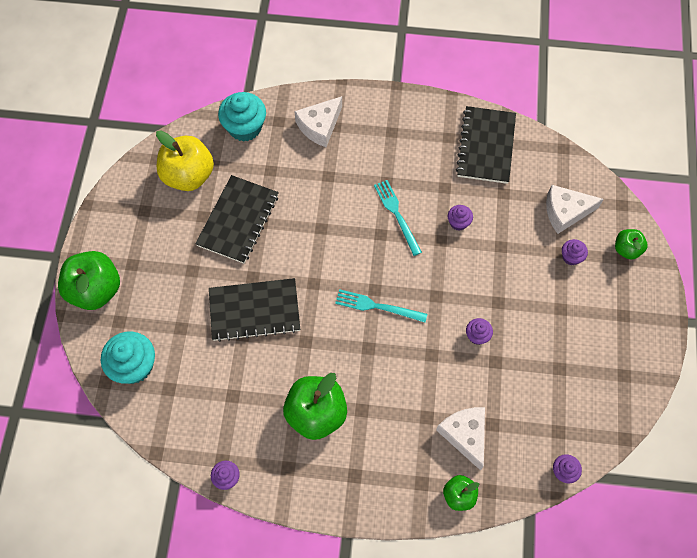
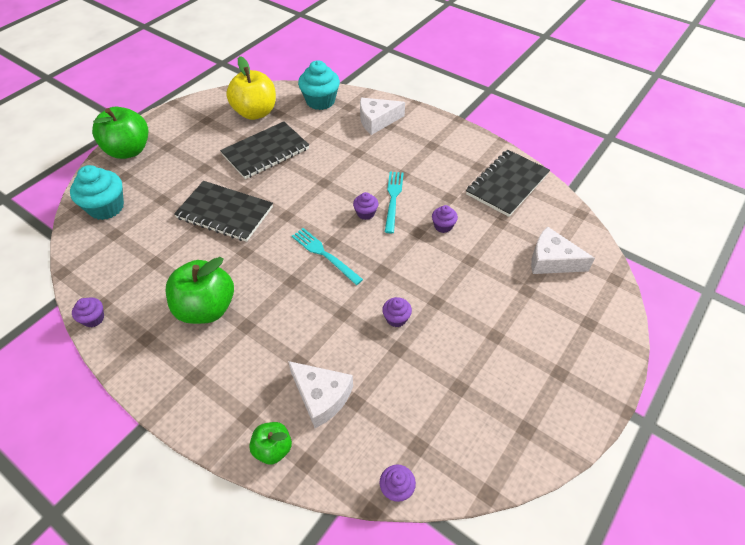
camera: 30 degrees right, 15 degrees down
(465, 435) = (321, 396): white cheese -> white cheese turned 120 degrees clockwise
(571, 257) = (534, 298): purple cupcake -> purple cupcake (365, 213)
(626, 249) = (598, 317): green apple -> none

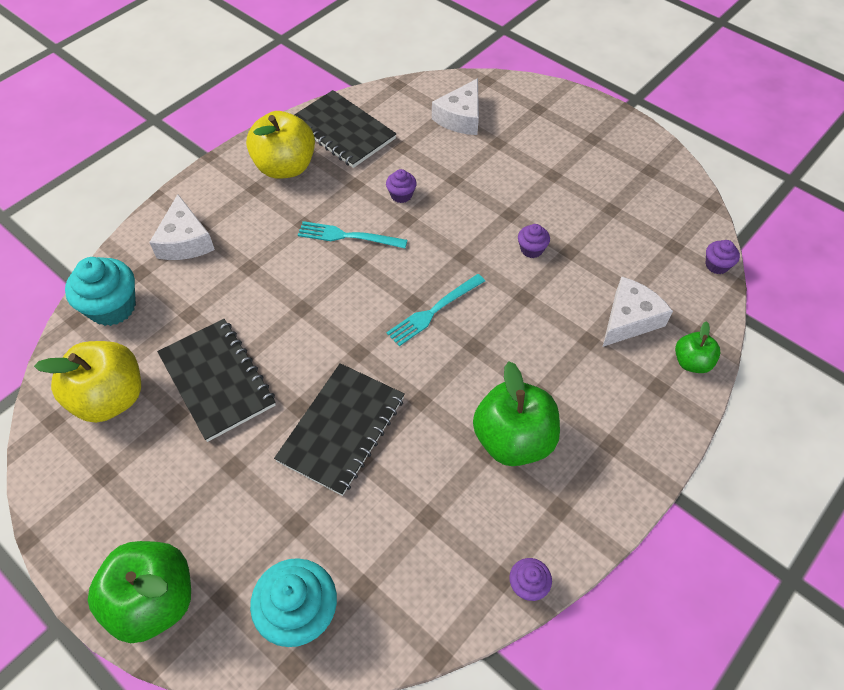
camera: 85 degrees left, 5 degrees up
(365, 213) = (369, 265): purple cupcake -> none
(457, 157) = (285, 167): none -> yellow apple

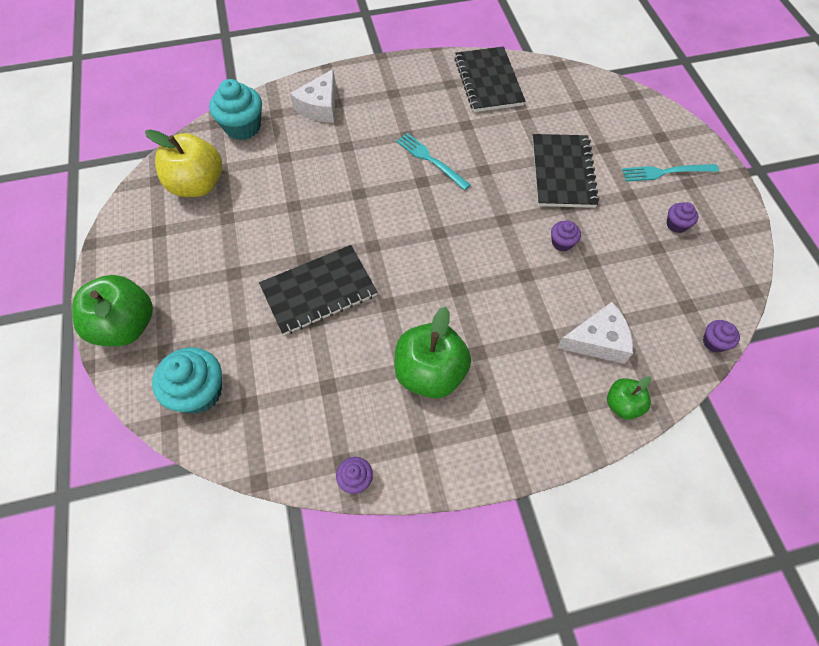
camera: 35 degrees right, 5 degrees up
(217, 380) = (267, 211): black notebook -> black notebook (562, 172)
(285, 167) = (426, 88): yellow apple -> none
(401, 195) = (494, 150): purple cupcake -> purple cupcake (676, 225)
(434, 311) = (448, 247): turquoise fork -> turquoise fork (666, 172)
(460, 117) = (588, 113): white cheese -> none

